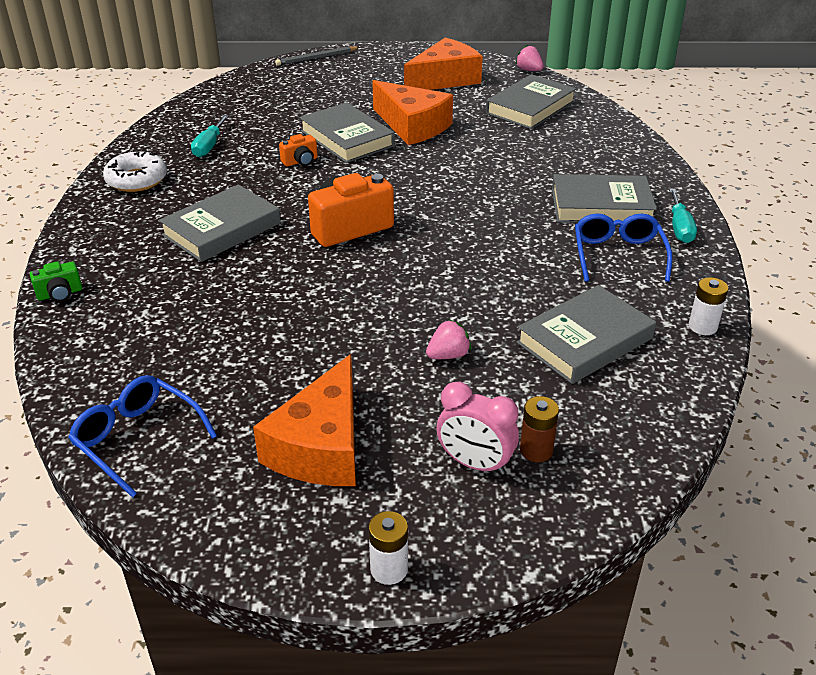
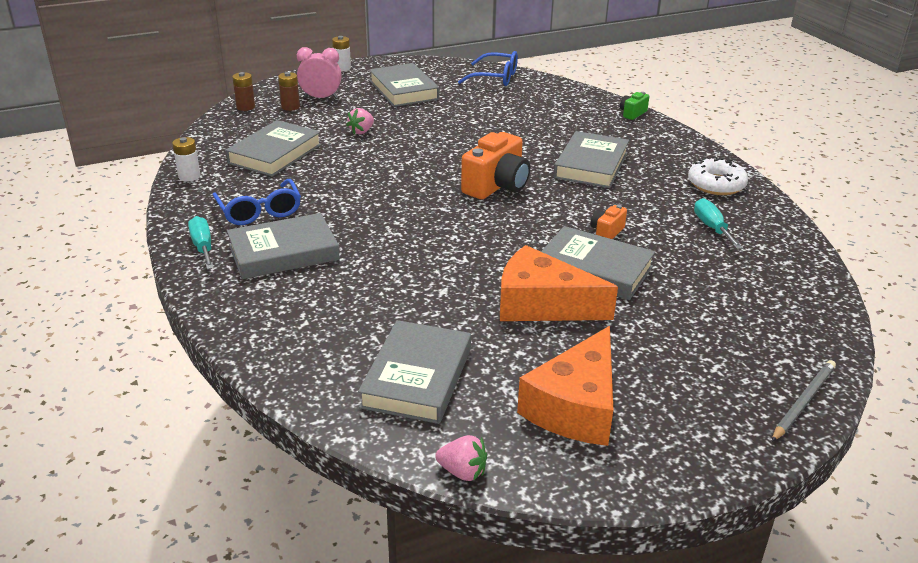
camera: 155 degrees right, 5 degrees down
(321, 446) = (404, 90): orange cheese -> grey book
(615, 472) = (245, 107): none -> brown battery

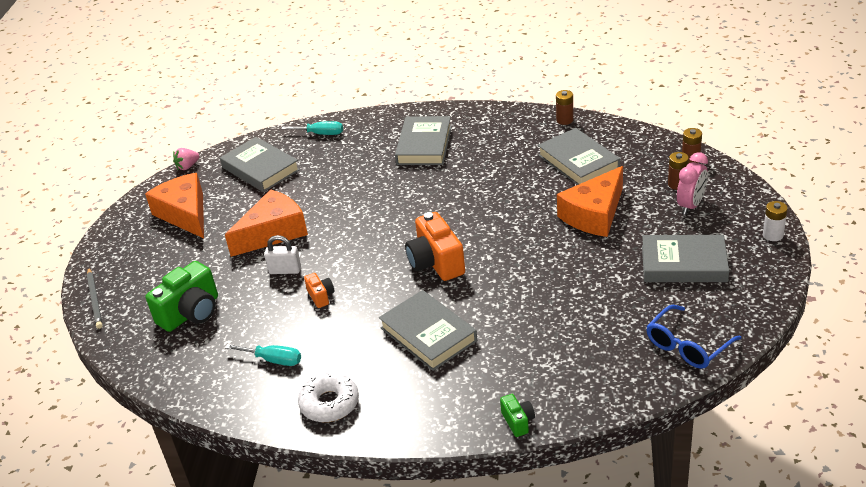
camera: 125 degrees right, 5 degrees up
(189, 176) = (564, 120): white battery -> brown battery
(203, 247) = (457, 117): turquoise screwdriver -> turquoise screwdriver (321, 134)
(259, 211) = (487, 143): blue glasses -> none
(361, 131) = (594, 214): pink strawberry -> orange cheese
(594, 269) = (285, 270): grey book -> white padlock
(724, 306) = (191, 313): none -> green camera

